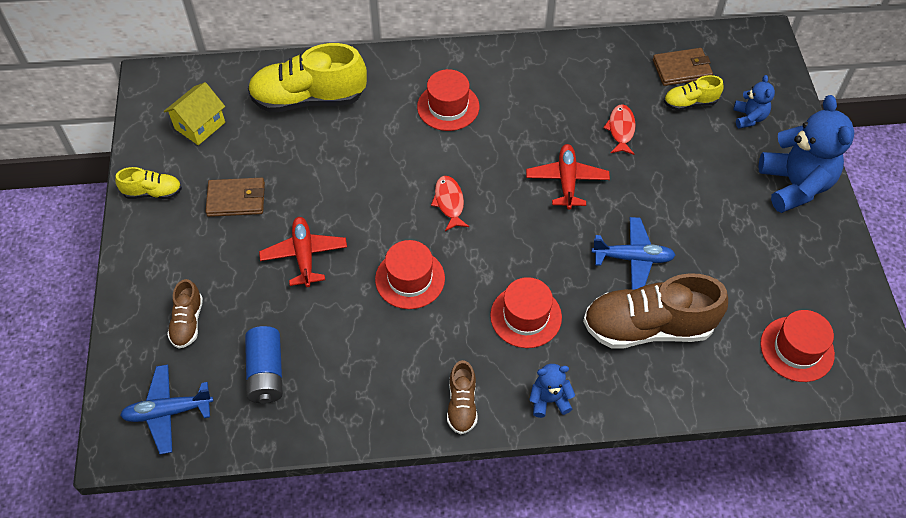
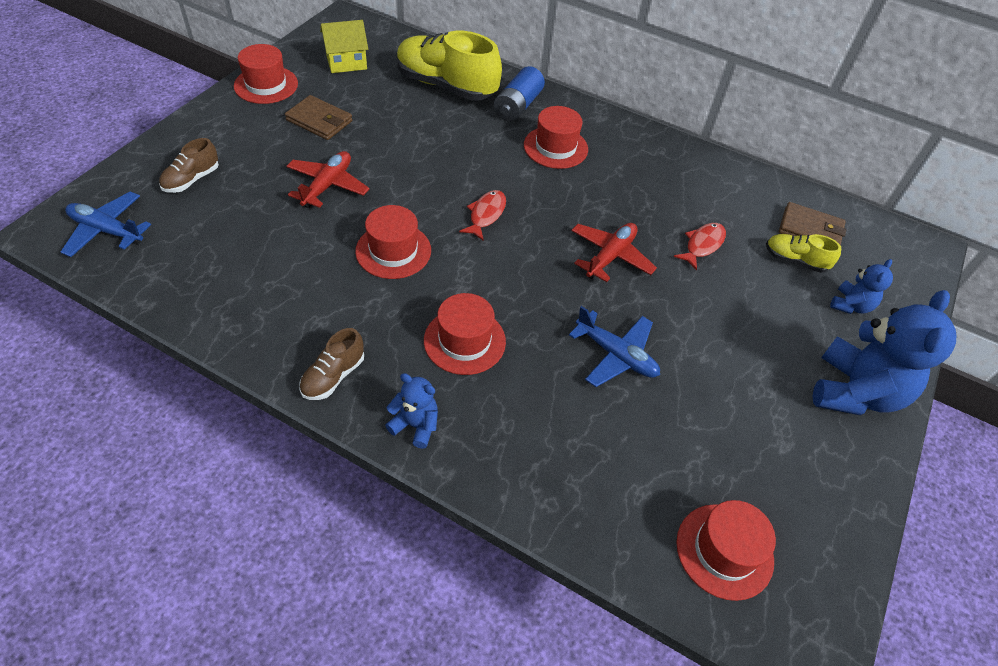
camera: 30 degrees right, 5 degrees down
(153, 192) = (266, 85): yellow shoe -> red hat
(266, 372) = (206, 249): blue battery -> blue battery (518, 106)
(648, 327) = (575, 424): brown shoe -> none

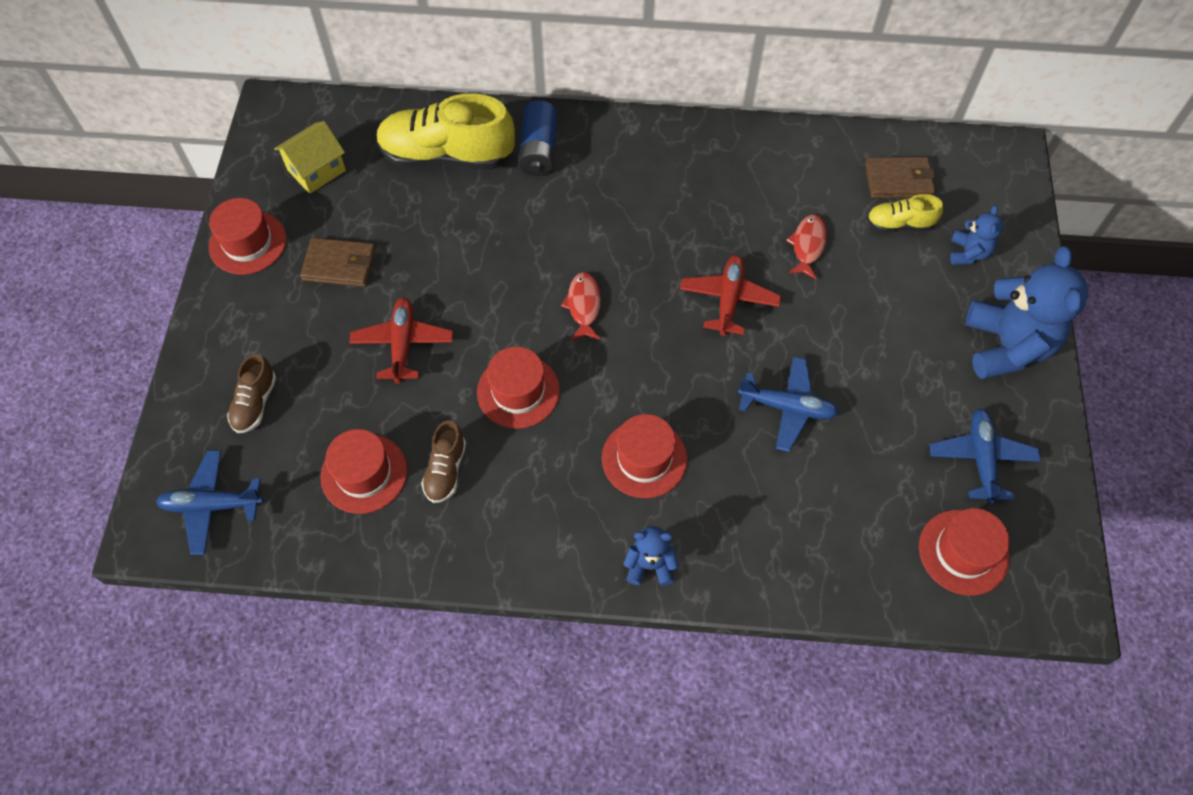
camera: 20 degrees left, 10 degrees up
(333, 376) = (546, 553): brown shoe -> brown shoe (446, 470)
(555, 147) = (607, 188): red hat -> red hat (364, 473)
(783, 475) = (981, 459): none -> blue plane

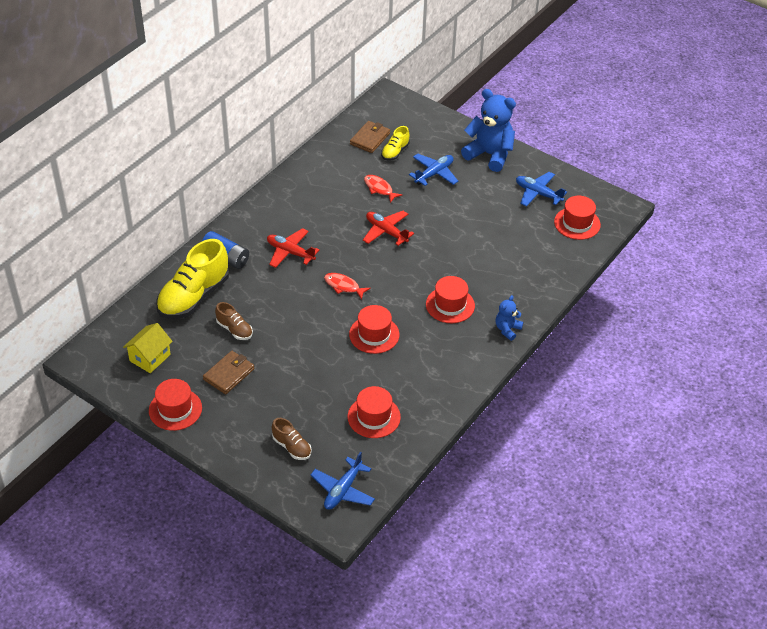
camera: 60 degrees left, 15 degrees down
(316, 170) = (150, 357): yellow house -> yellow house turned 45 degrees clockwise
(403, 344) = (306, 368): red plane -> red plane (290, 252)
(446, 470) = (398, 383): brown shoe -> brown shoe (234, 329)
(787, 407) = (462, 242): blue plane -> blue plane (434, 174)
(968, 253) = (431, 139): blue teddy bear -> none

